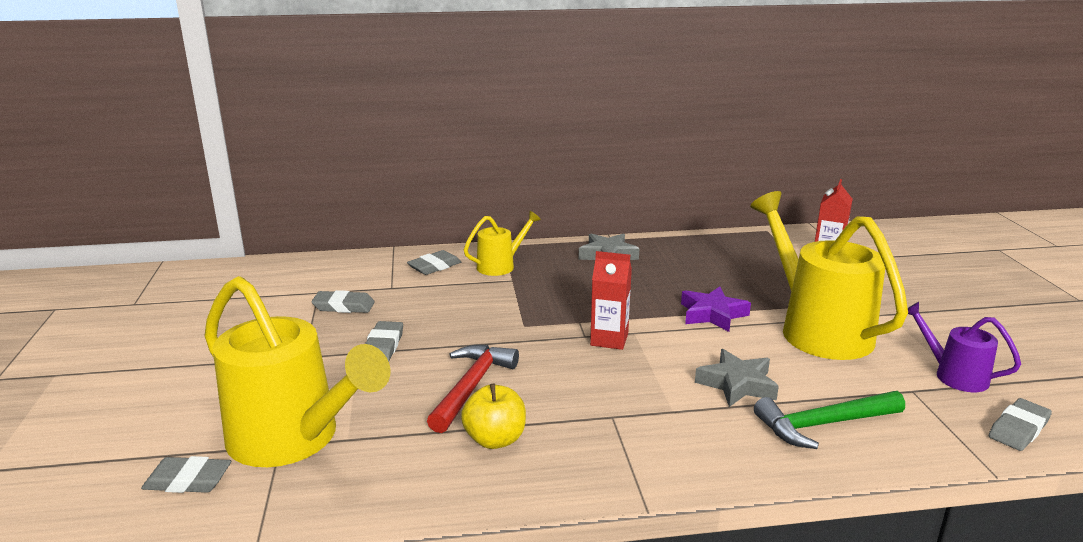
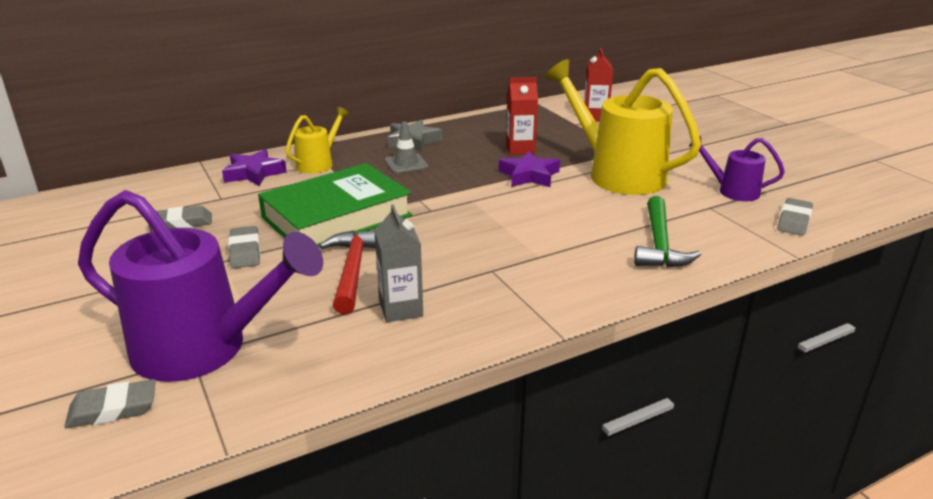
camera: 20 degrees left, 5 degrees up
(294, 440) = (205, 349): yellow watering can -> purple watering can
(434, 266) = (254, 173): grey eraser -> purple star
(487, 326) = (337, 217): none -> green book
(495, 439) = (401, 309): yellow apple -> grey carton
(586, 280) = (406, 164): none -> grey traffic cone
(609, 339) = (454, 209): red carton -> red carton (520, 149)
(737, 384) = (579, 226): grey star -> none
(823, 425) = (659, 244): green hammer -> green hammer turned 45 degrees counterclockwise

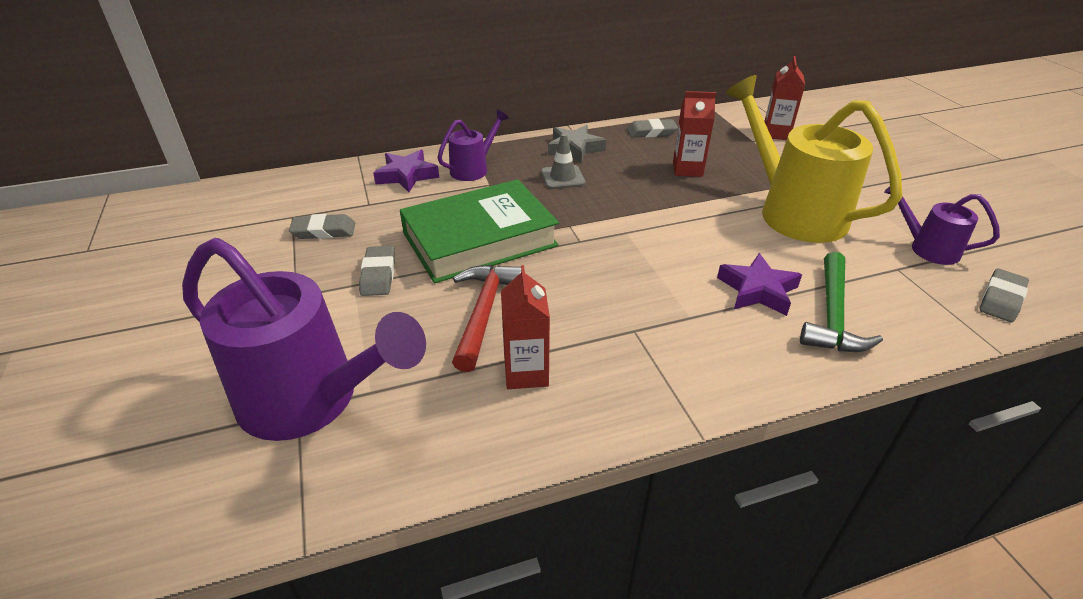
camera: 10 degrees right, 10 degrees up
(113, 409) = (203, 469): grey eraser -> grey eraser (651, 132)
(319, 163) = (473, 169): yellow watering can -> purple watering can
(401, 309) = (526, 372): grey carton -> red carton
(529, 175) = (693, 205): purple star -> purple star (757, 290)

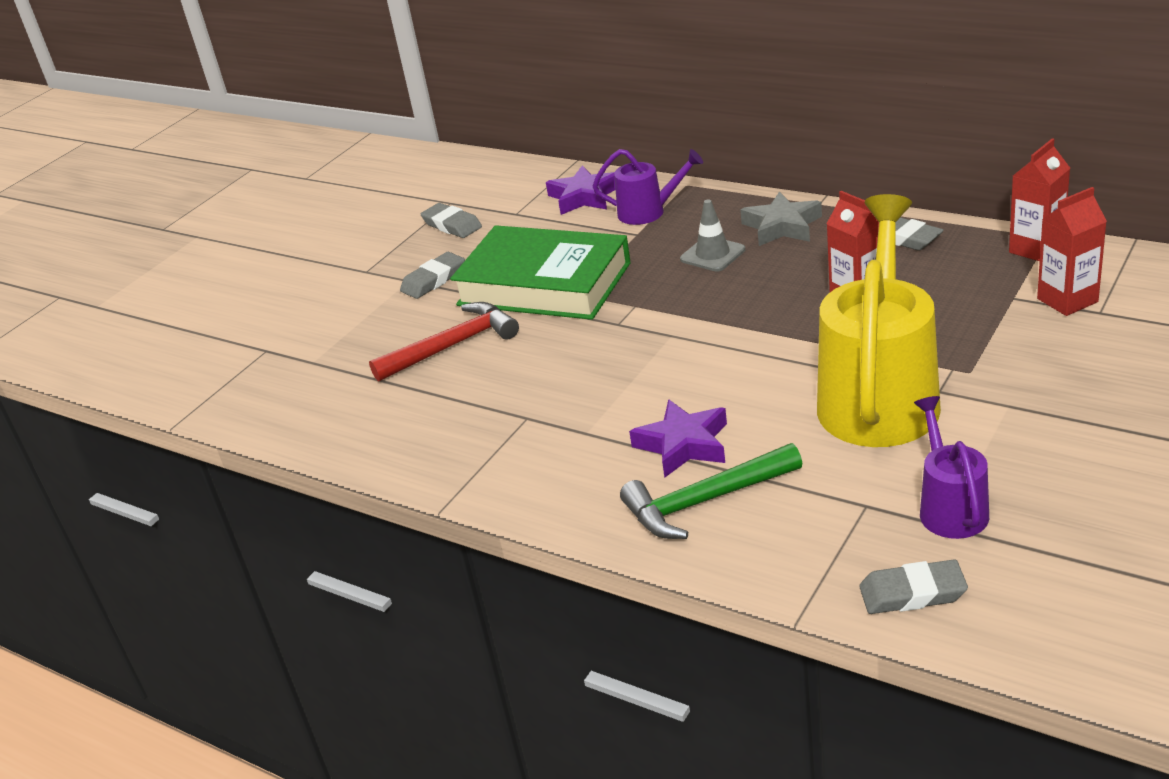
camera: 55 degrees right, 5 degrees down
(312, 400) = (278, 349): purple watering can -> none
(526, 372) = (409, 403): red carton -> red carton (1036, 249)

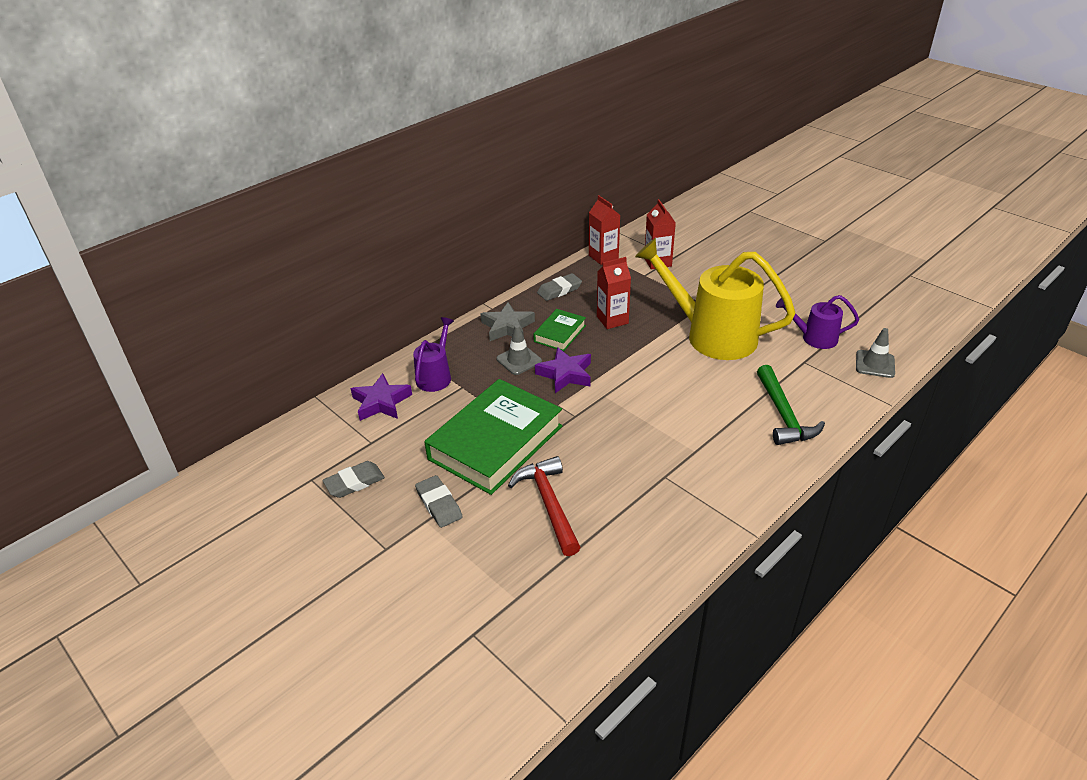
camera: 80 degrees left, 5 degrees up
(683, 444) = (726, 412): purple star -> purple star (565, 374)
(793, 267) = (560, 333): none -> green book
(912, 593) = (875, 364): grey eraser -> grey traffic cone

